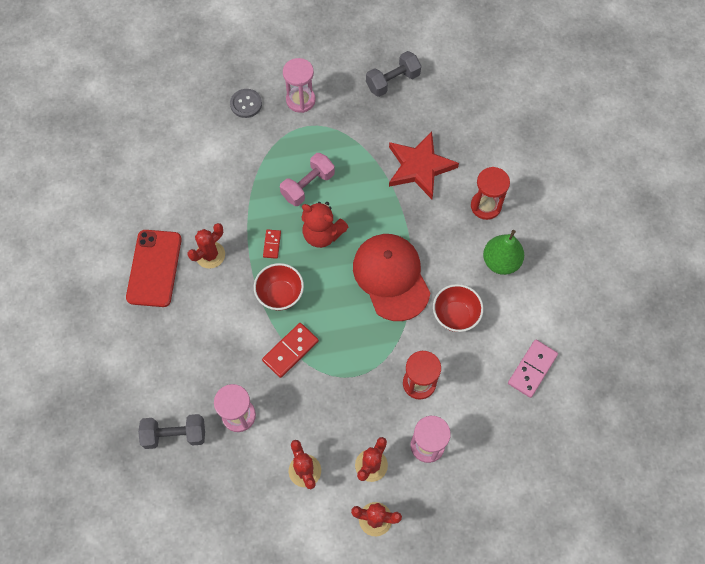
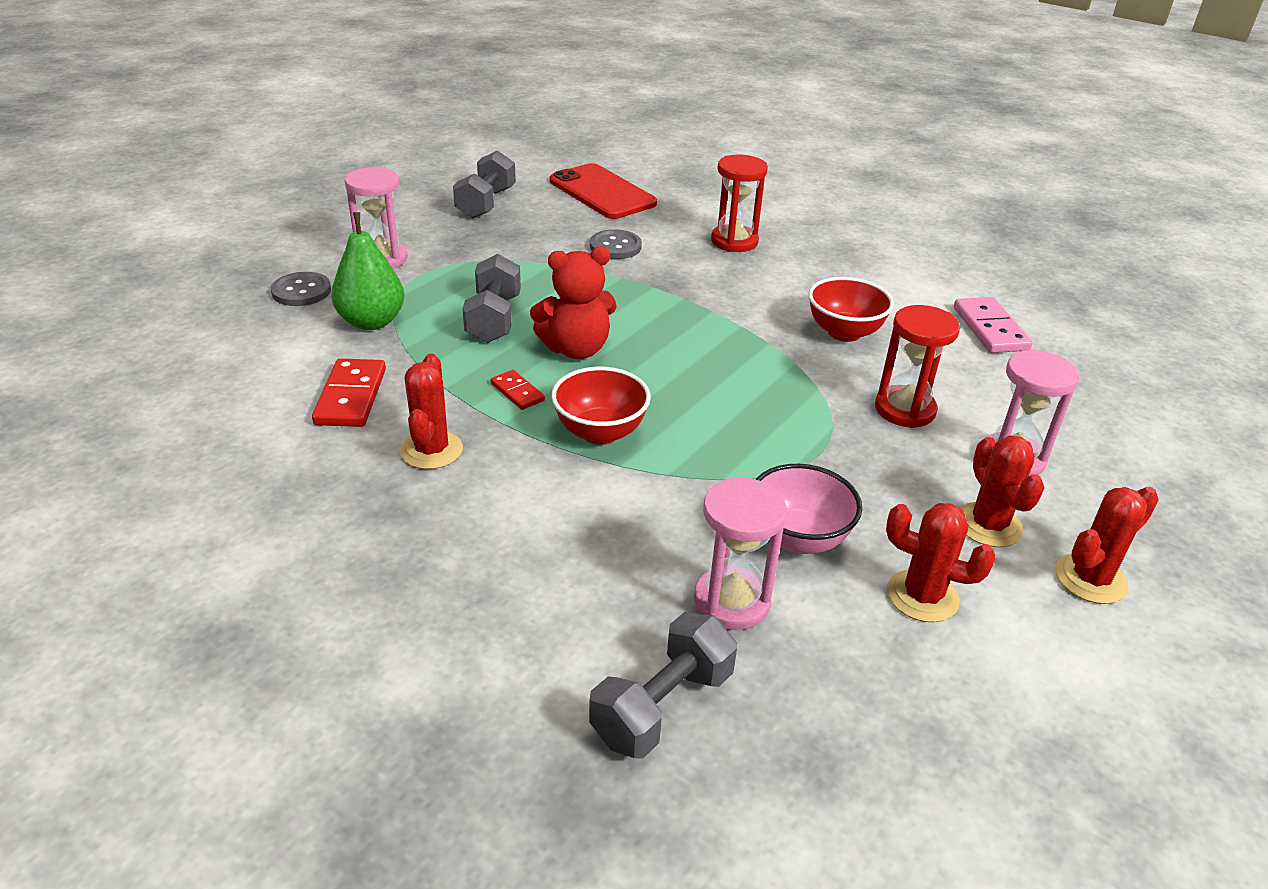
camera: 45 degrees left, 30 degrees down
(154, 268) = (347, 516): red phone -> red phone (602, 192)
(290, 350) = (699, 479): red domino -> red domino (351, 396)
(293, 409) = (798, 538): none -> pink bowl
(308, 186) = (494, 319): pink dumbbell -> grey dumbbell
(391, 277) = (721, 341): red cap -> none
(419, 167) = (615, 246): red star -> grey button
(501, 261) = (818, 271): green pear -> green pear (372, 322)

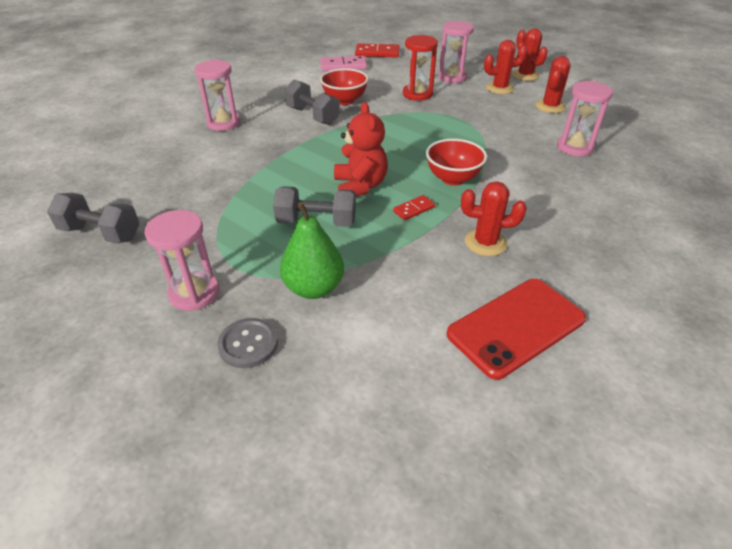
camera: 85 degrees left, 5 degrees up
(351, 396) = (428, 288): red domino -> red domino (377, 53)
(602, 192) = (113, 172): red phone -> red phone (516, 327)
(615, 246) = (215, 168): grey button -> none
(662, 706) = (646, 167): grey dumbbell -> grey dumbbell (312, 116)
(734, 241) = (224, 123): red hourglass -> pink hourglass
(798, 538) = (524, 128): pink bowl -> none

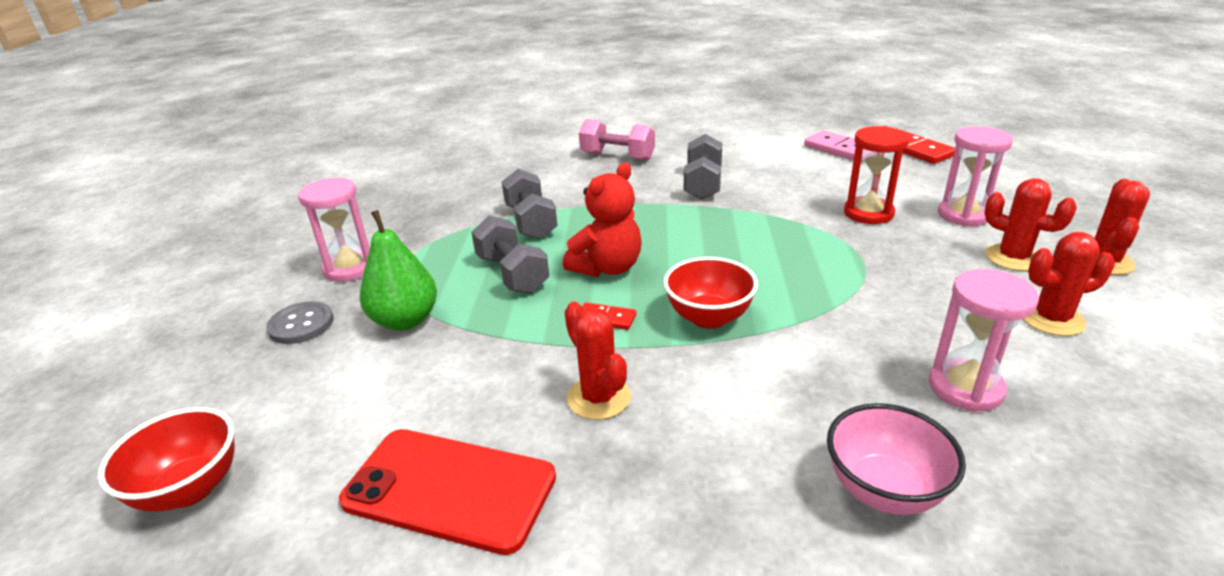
camera: 55 degrees right, 10 degrees down
(101, 233) = (392, 196): grey dumbbell -> grey dumbbell (531, 222)
(224, 123) = (617, 156): pink hourglass -> pink dumbbell
(344, 100) = (766, 184): red bowl -> red bowl (190, 489)
(619, 198) = (884, 490): none -> pink bowl

